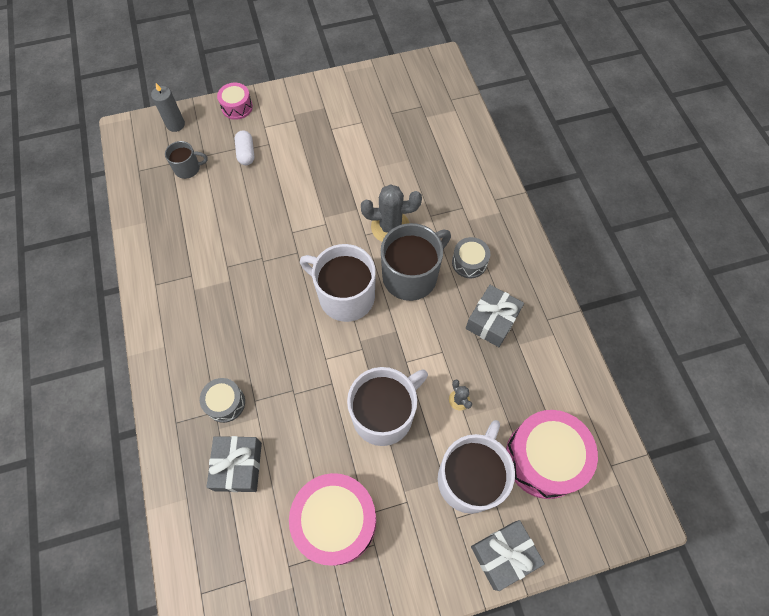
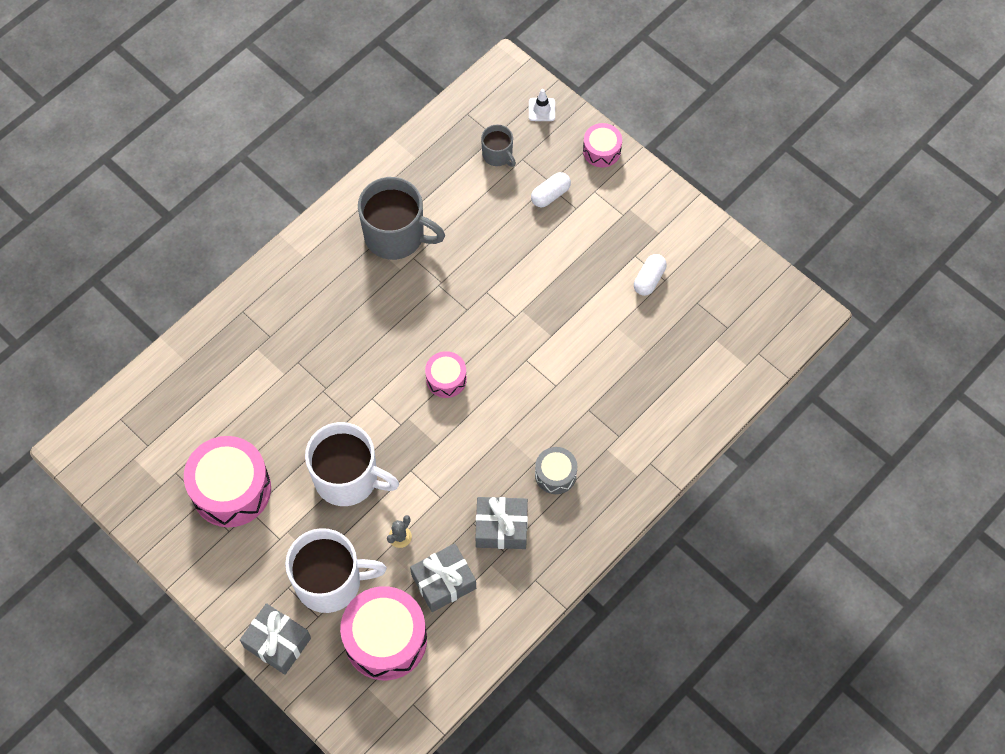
camera: 60 degrees right, 0 degrees up
(175, 125) = (541, 109): grey candle -> white traffic cone
(225, 403) = (282, 340): grey drum -> none
(238, 466) = (233, 384): grey gift -> grey gift (443, 582)
(345, 296) = (446, 379): white mug -> pink drum
(355, 130) = (649, 279): none -> white capsule
(390, 227) = (550, 378): grey cactus -> none
(411, 275) = (506, 427): grey mug -> grey mug (396, 235)

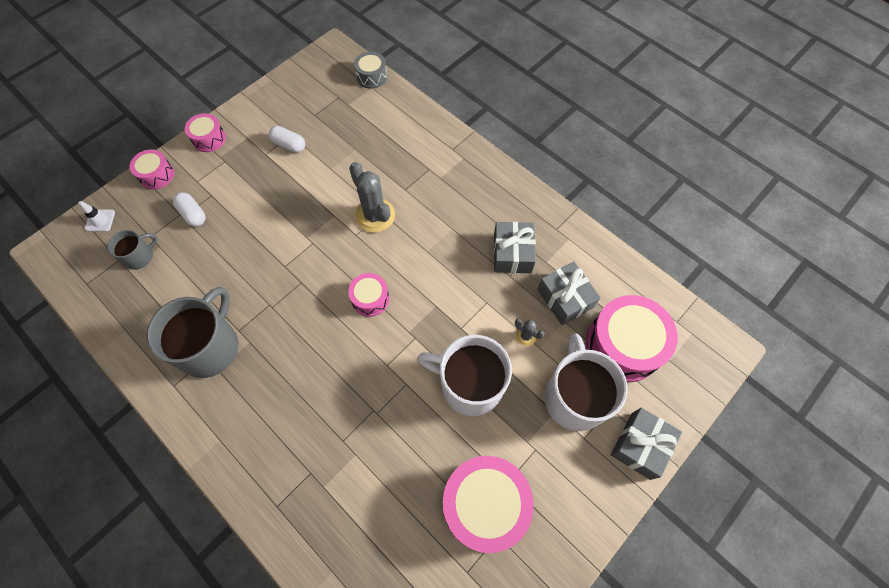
camera: 90 degrees left, 0 degrees up
(348, 478) = (469, 385): white mug -> white mug turned 90 degrees counterclockwise
(551, 378) = (375, 215): none -> grey cactus
(555, 474) = (463, 213): grey drum -> grey drum (372, 76)
(654, 194) = (209, 139): none -> pink drum

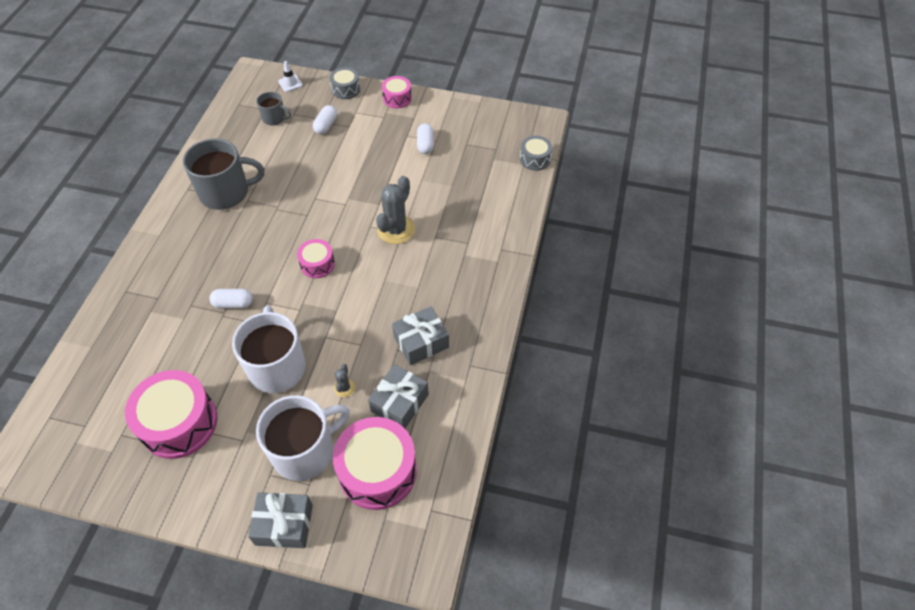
camera: 60 degrees right, 10 degrees down
(157, 175) = (346, 89): pink drum -> grey drum
(368, 396) = (233, 303): none -> white capsule

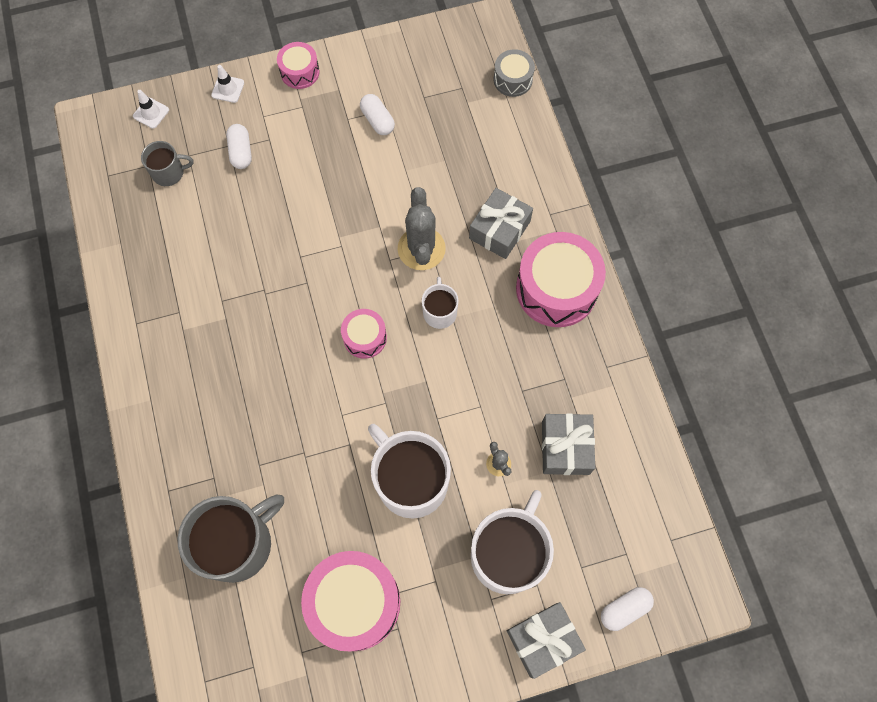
camera: 30 degrees left, 15 degrees up
(226, 192) = (188, 303): grey mug -> grey mug (238, 543)
(233, 303) = (306, 436): white capsule -> white capsule (624, 609)
(346, 89) = (228, 89): grey drum -> white traffic cone
(377, 471) = (594, 532): pink drum -> pink drum (556, 289)
(378, 273) = (439, 312): none -> white mug
(421, 342) = (540, 368): grey gift -> grey gift (499, 230)

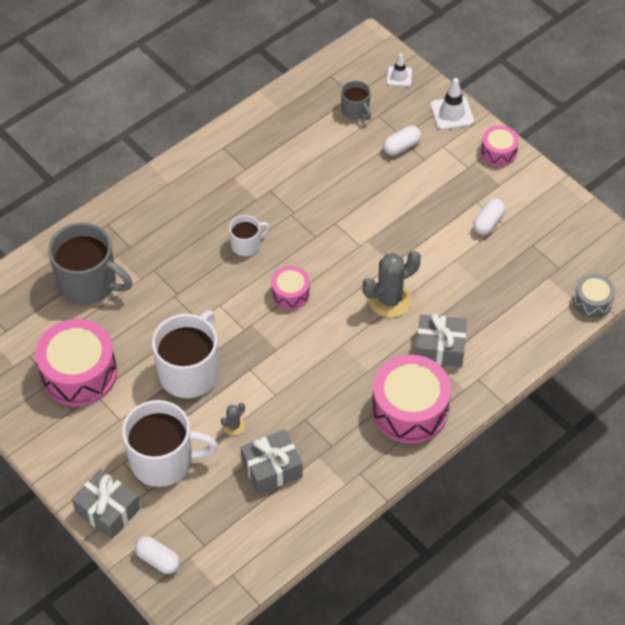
camera: 65 degrees right, 15 degrees down
(228, 89) = (452, 113): white traffic cone -> white traffic cone, size x1.52
(439, 312) = (341, 335): white mug -> white mug (246, 244)

